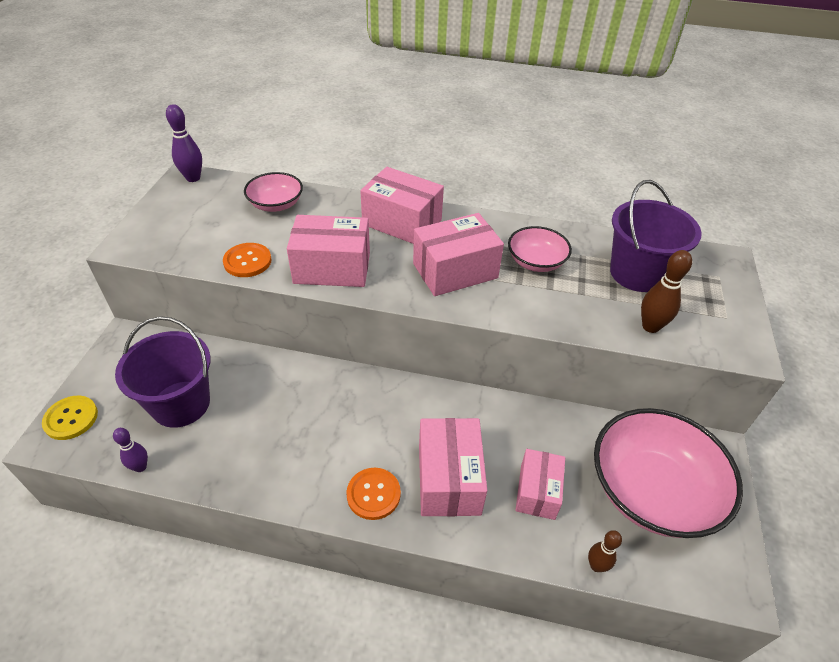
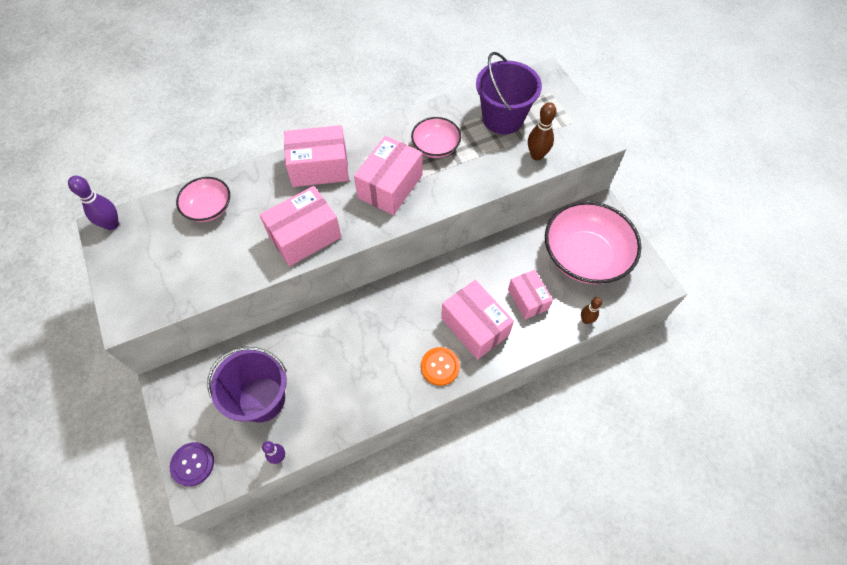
camera: 35 degrees left, 15 degrees up
(71, 418) = (192, 464): yellow button -> purple button
(247, 261) = (237, 270): orange button -> none

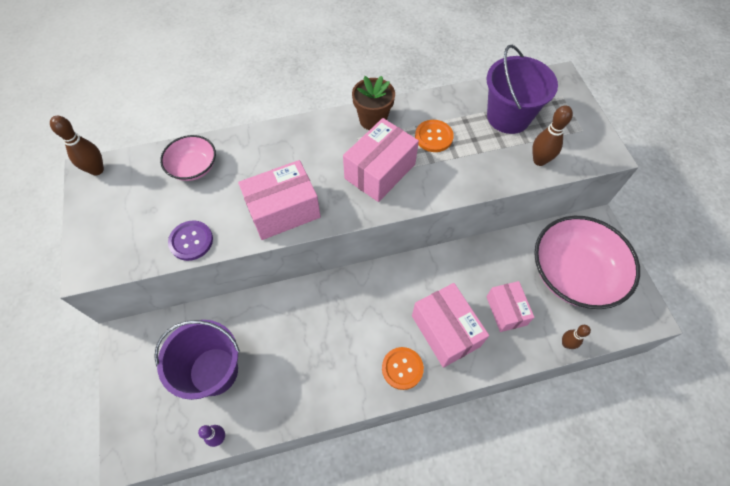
camera: 10 degrees right, 0 degrees up
(112, 224) = (97, 170): purple bowling pin -> brown bowling pin
(192, 464) = (131, 429): purple button -> purple button (191, 241)
(319, 167) = (311, 142): pink box -> none
(375, 138) = (373, 120): none -> brown flower pot
(436, 147) = (433, 137): pink bowl -> orange button

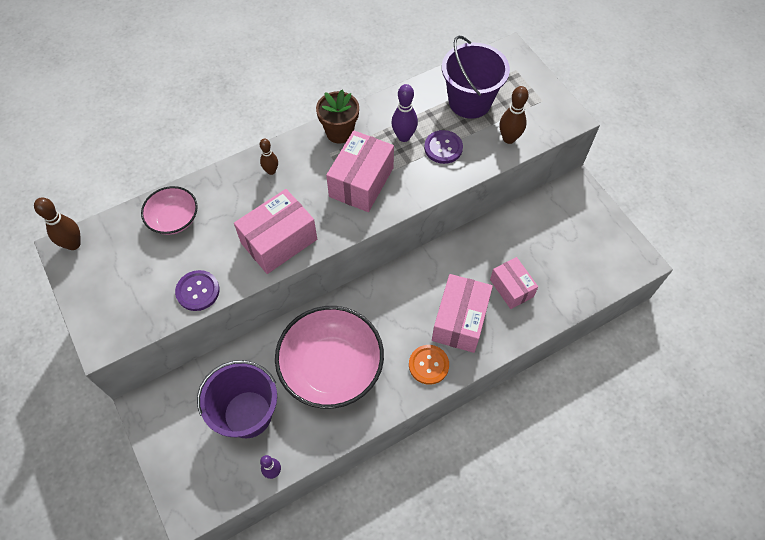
camera: 15 degrees left, 0 degrees up
(433, 137) = (404, 137): orange button -> purple bowling pin
(445, 331) = (460, 320): pink box -> pink box turned 60 degrees clockwise
(470, 155) = (443, 148): none -> purple button
(566, 344) = (572, 305): brown bowling pin -> brown bowling pin (271, 171)
(573, 274) = (565, 239): pink bowl -> pink bowl (331, 367)

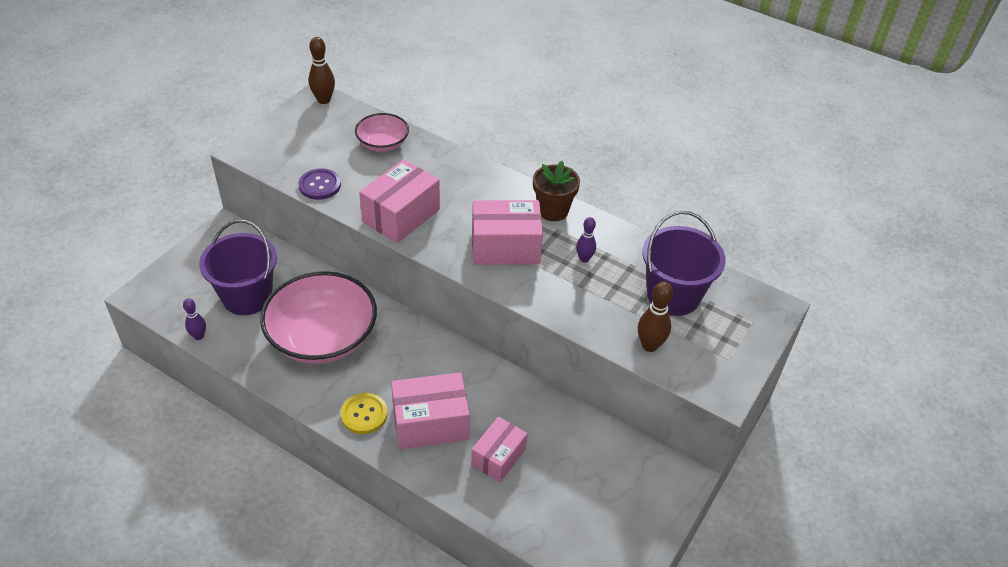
camera: 60 degrees right, 15 degrees down
(271, 171) = (474, 182): brown bowling pin -> none
(279, 241) = (401, 215): pink box -> pink box turned 75 degrees counterclockwise
(404, 137) = (584, 259): purple bowling pin -> purple bowling pin, size x0.66
(428, 365) = (364, 414): orange button -> yellow button
(443, 148) = (594, 294): purple button -> none

